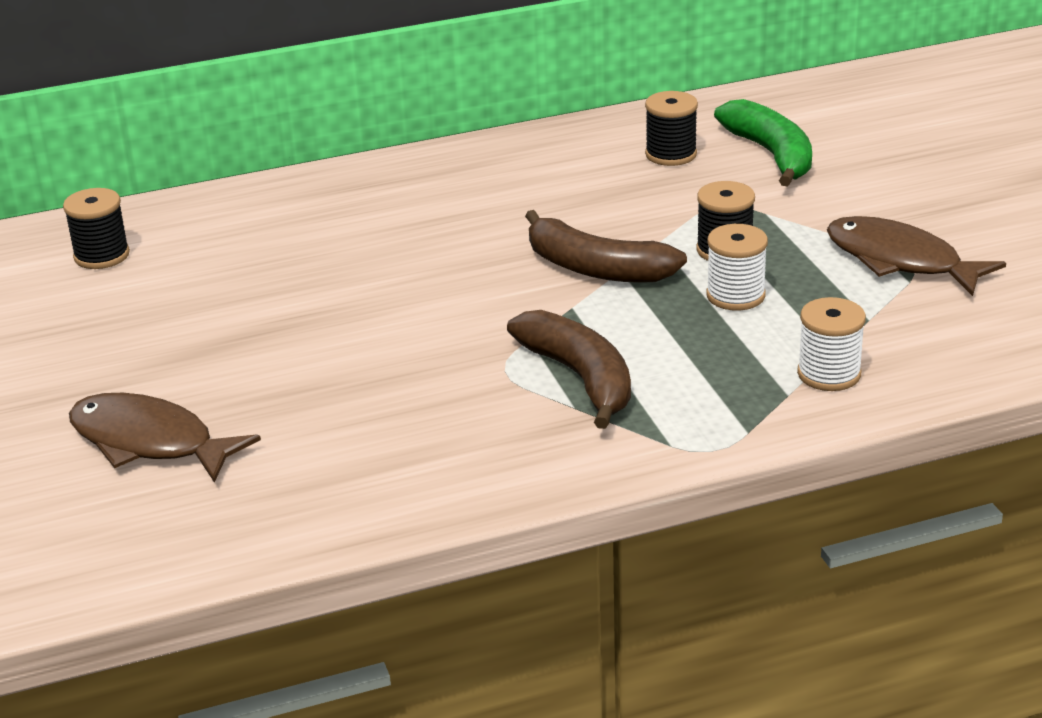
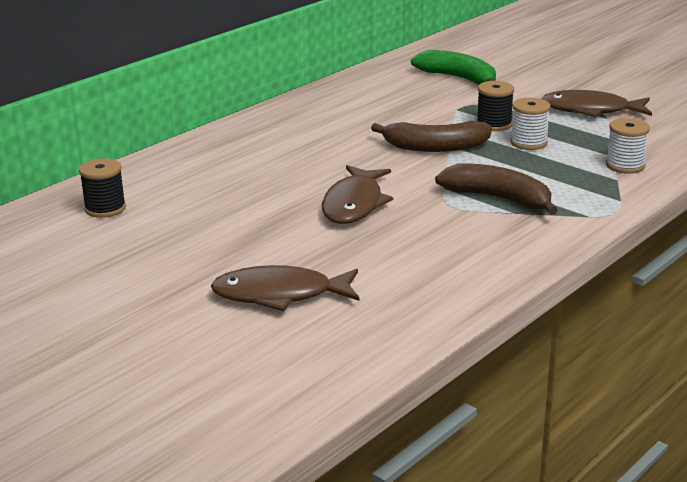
camera: 30 degrees left, 5 degrees down
(386, 333) = (354, 204): none -> brown fish
(671, 154) = (403, 88): black spool -> none

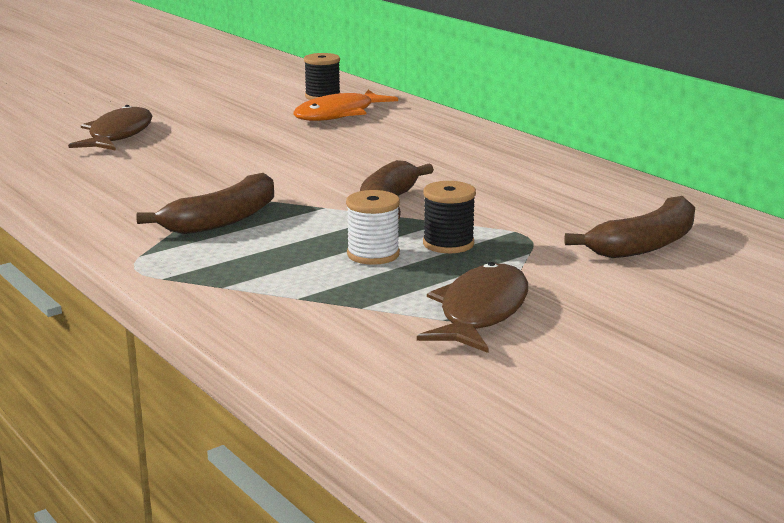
camera: 100 degrees right, 5 degrees down
(177, 192) = (339, 114): none -> orange fish
(354, 204) = (262, 165): brown fish -> none
(458, 78) = (645, 244): green banana -> brown banana
(625, 165) = (260, 298): white spool -> none

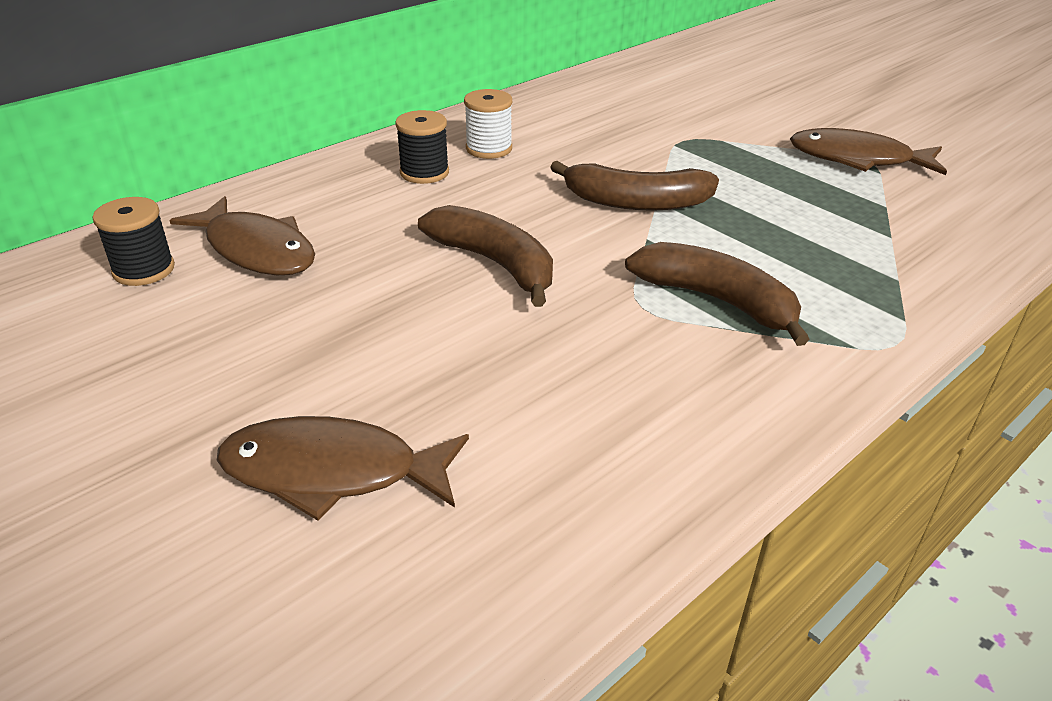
camera: 95 degrees left, 15 degrees up
(339, 114) = (256, 250): orange fish -> brown fish
(373, 254) = (769, 205): white spool -> white spool (489, 149)
(448, 244) = (722, 172): black spool -> black spool (424, 173)
(645, 244) = (683, 99): brown banana -> brown banana (495, 264)

